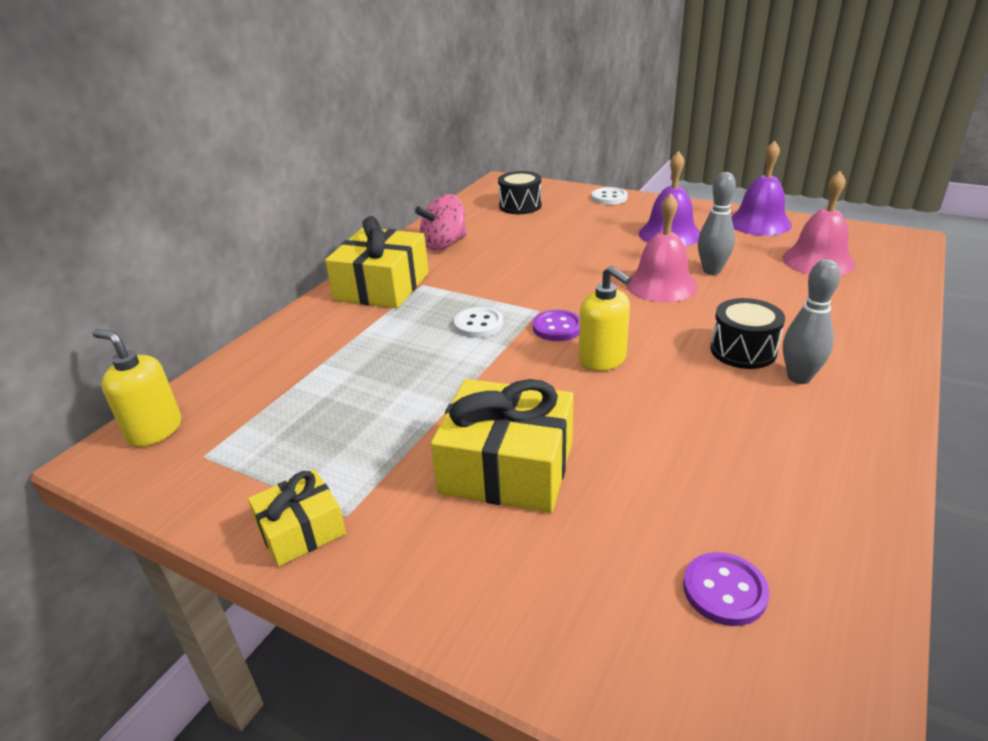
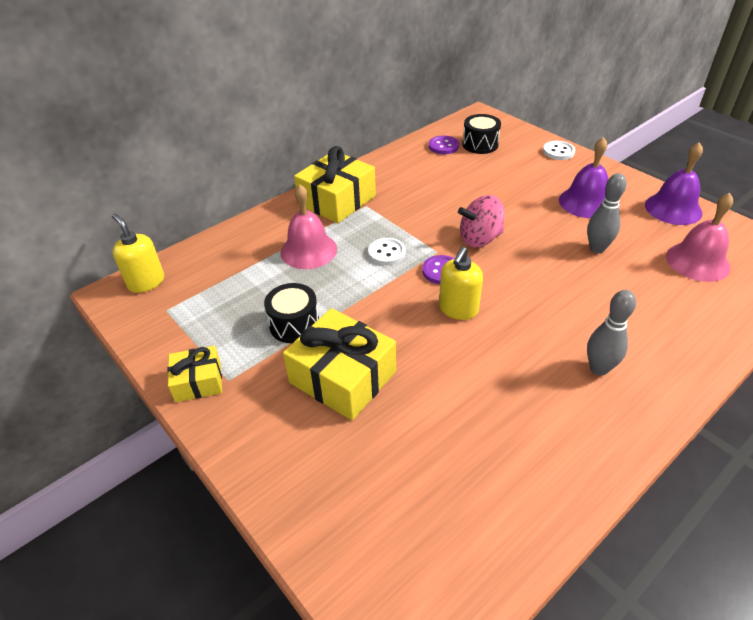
camera: 20 degrees right, 10 degrees up
(444, 244) = (401, 170): pink spinning top -> pink spinning top (480, 239)
(602, 360) = (458, 309): yellow soap dispenser -> yellow soap dispenser turned 45 degrees clockwise
(661, 285) = (546, 252): pink bell -> pink bell (308, 250)
(724, 590) = (429, 514): purple button -> purple button (443, 146)
(743, 350) = (571, 331): black drum -> black drum (294, 324)

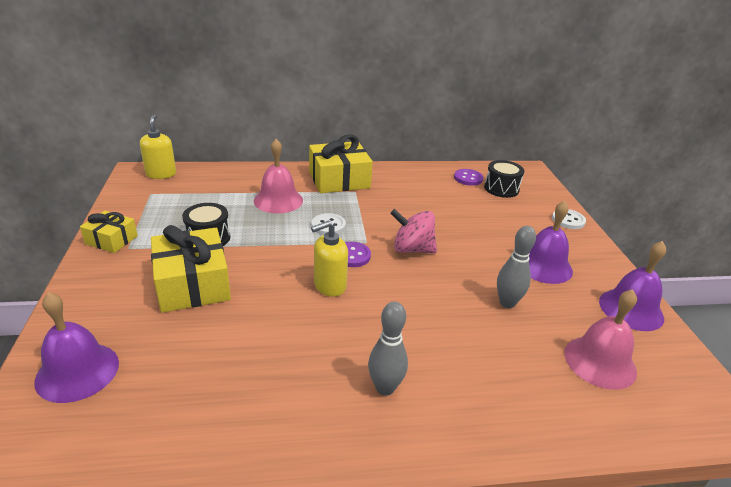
camera: 30 degrees right, 10 degrees down
(354, 520) = (77, 371): none -> purple bell

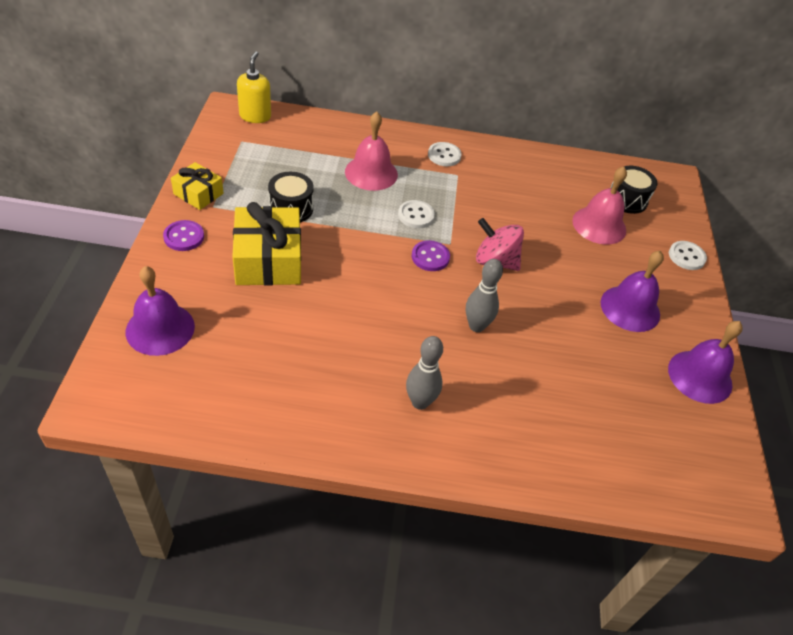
camera: 10 degrees right, 15 degrees up
(329, 286) = (398, 287): yellow soap dispenser -> none
(339, 179) = (444, 155): yellow gift -> white button
(468, 178) = (593, 178): purple button -> purple button (184, 237)
(507, 303) = (571, 342): grey bowling pin -> grey bowling pin (476, 326)
(600, 362) = (636, 423): pink bell -> pink bell (599, 225)

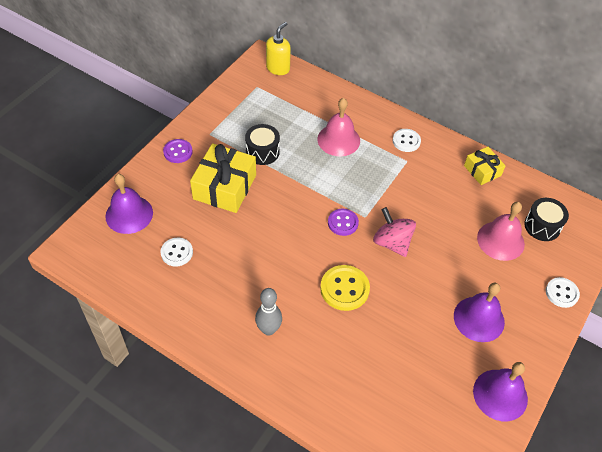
camera: 30 degrees right, 5 degrees up
(198, 194) = (204, 121): yellow gift -> yellow gift (482, 171)
(416, 215) = (352, 185): white button -> white button (177, 253)
(476, 326) = (344, 289): grey bowling pin -> yellow button

